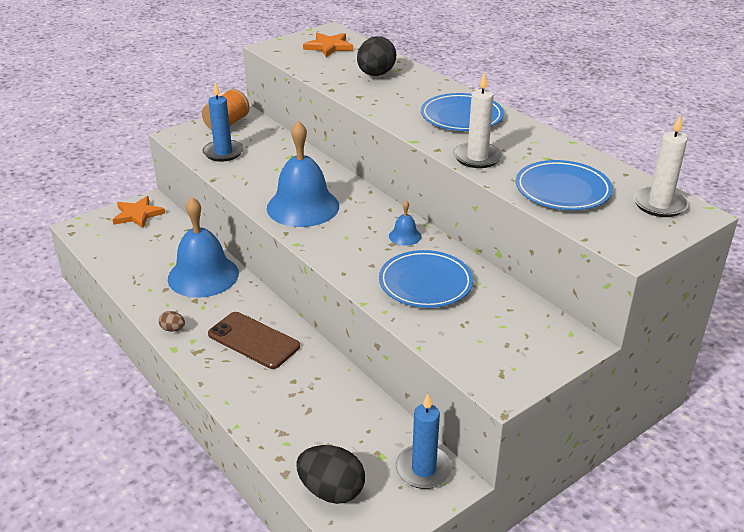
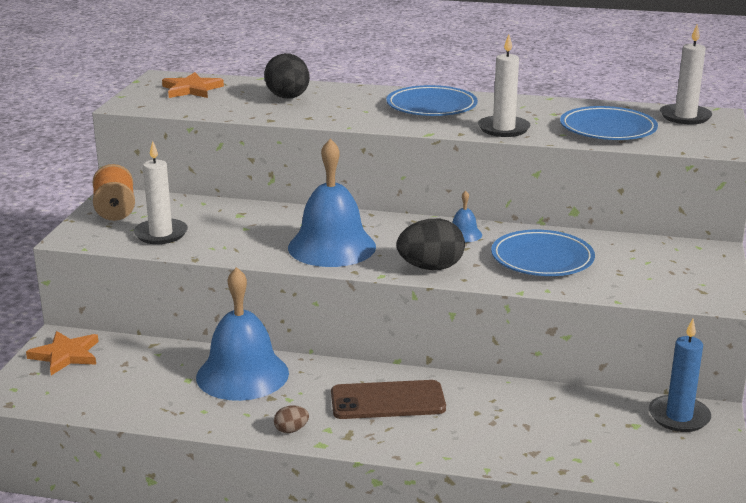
camera: 40 degrees left, 10 degrees down
(223, 152) = (161, 234): blue candle -> white candle
(331, 491) = (640, 468): black egg -> black egg (430, 268)

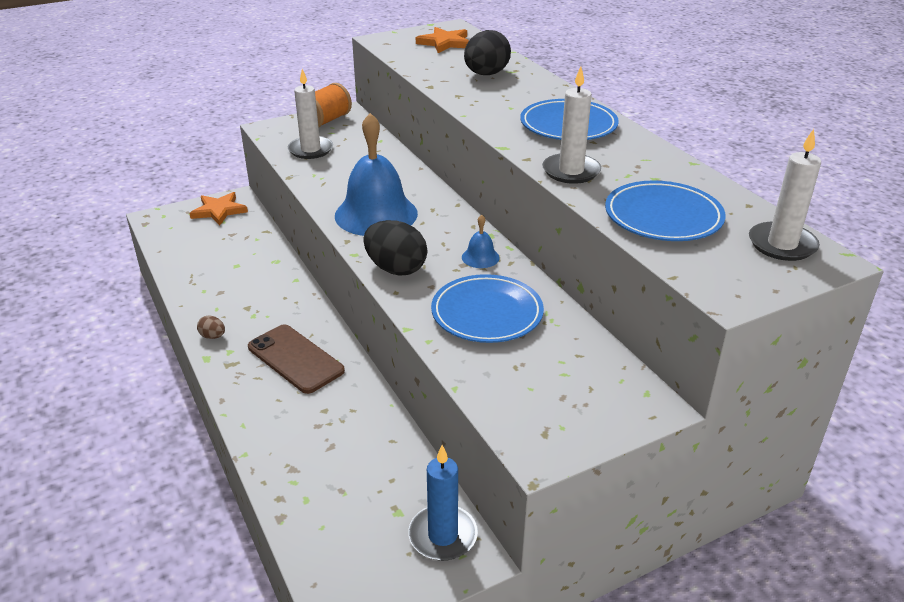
camera: 50 degrees right, 10 degrees up
(242, 374) = (265, 282): blue bell -> none

